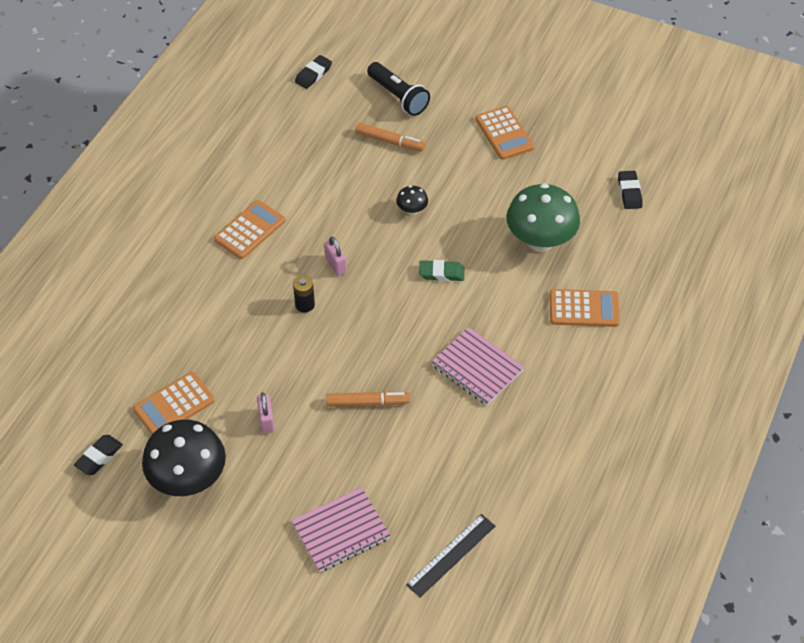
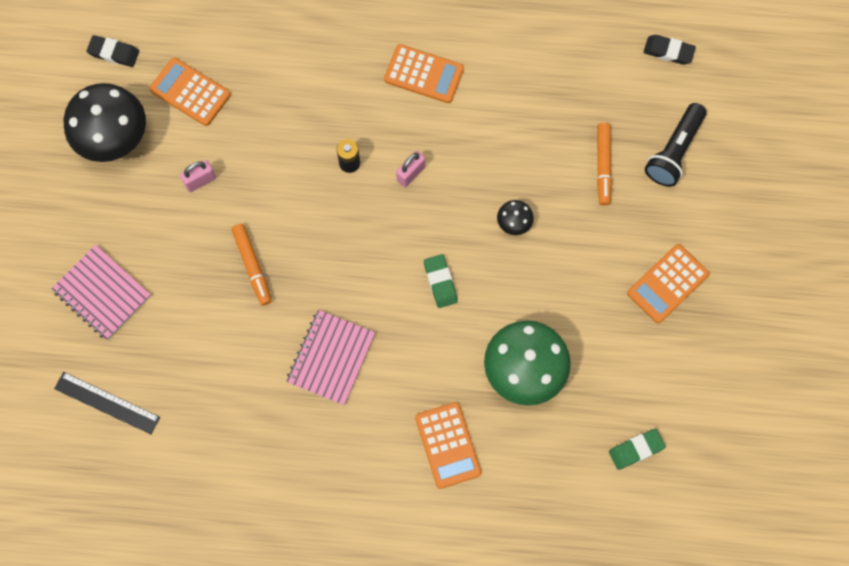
camera: 70 degrees right, 20 degrees up
(629, 192) = (636, 449): black eraser -> green eraser

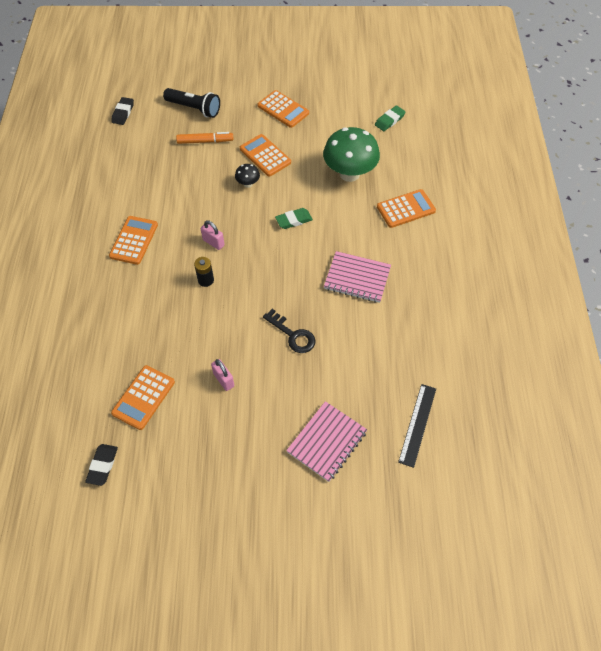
camera: 95 degrees left, 15 degrees down
(114, 139) = (186, 452): black mushroom -> none
(252, 266) = (293, 335): orange marker -> black key
(568, 250) = (265, 156): none -> orange calculator
(636, 449) = (389, 120): green eraser -> green eraser turned 75 degrees clockwise

